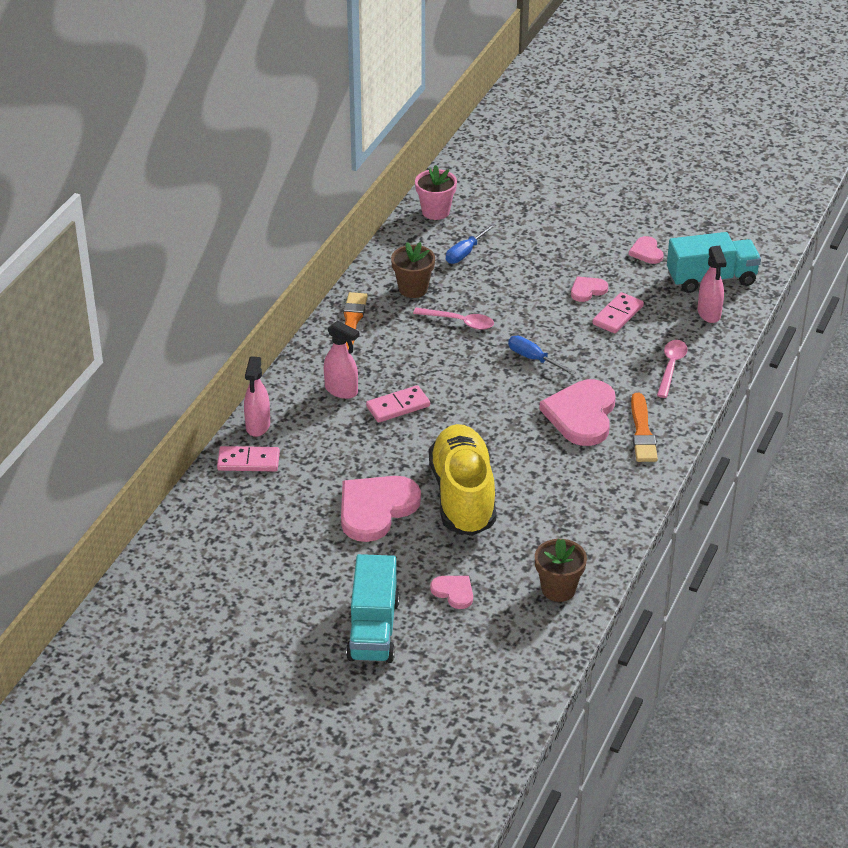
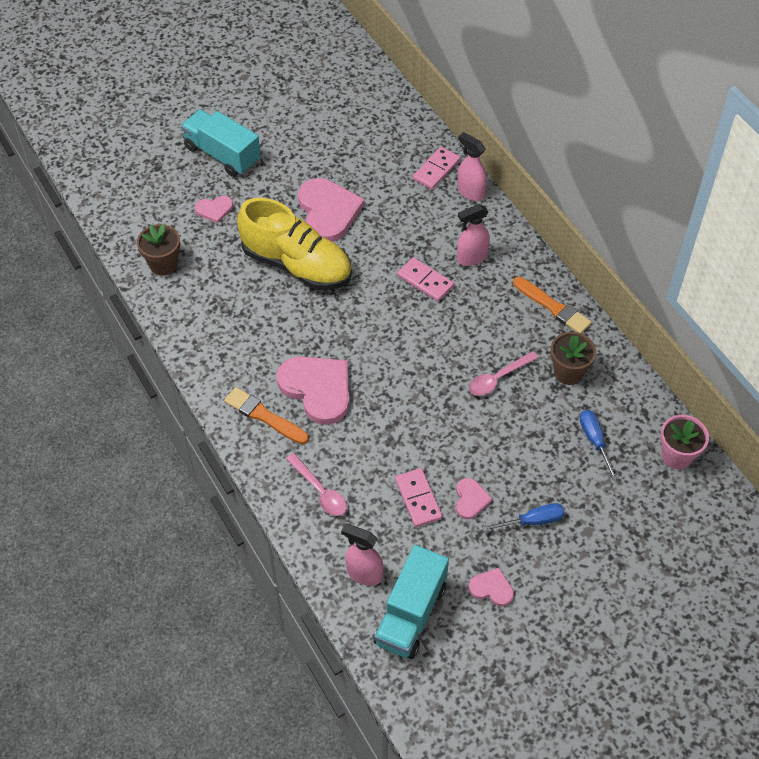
camera: 125 degrees right, 15 degrees up
(398, 406) = (425, 281): pink domino -> pink domino turned 60 degrees counterclockwise
(533, 359) = (410, 400): blue screwdriver -> blue screwdriver (532, 521)

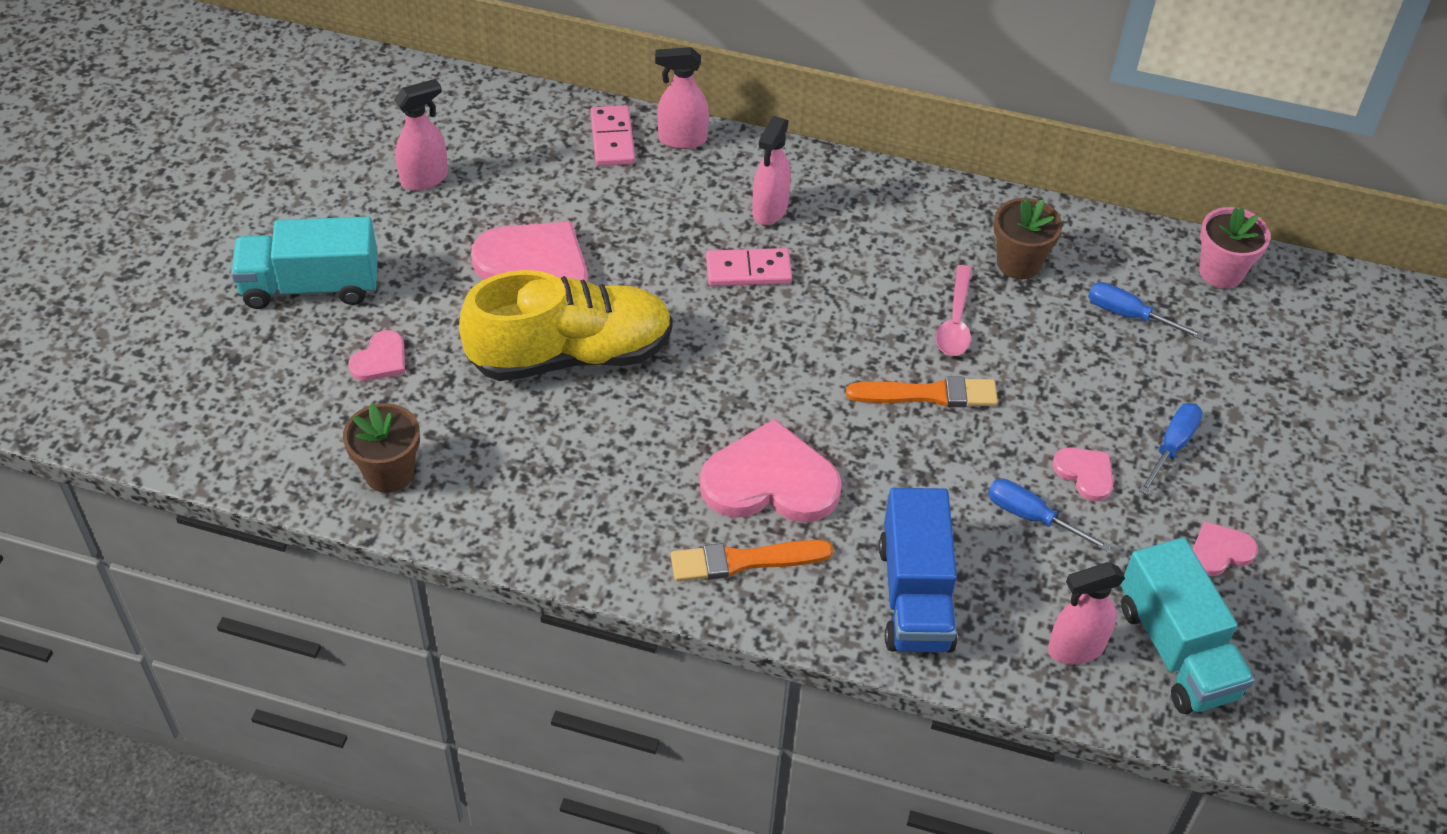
camera: 45 degrees left, 5 degrees down
(320, 491) = (915, 596): pink spoon -> blue truck
(326, 134) = (425, 178): none -> pink spray bottle
(418, 499) = (1031, 517): pink domino -> blue screwdriver
(553, 307) = (920, 205): orange brush -> orange brush (928, 394)

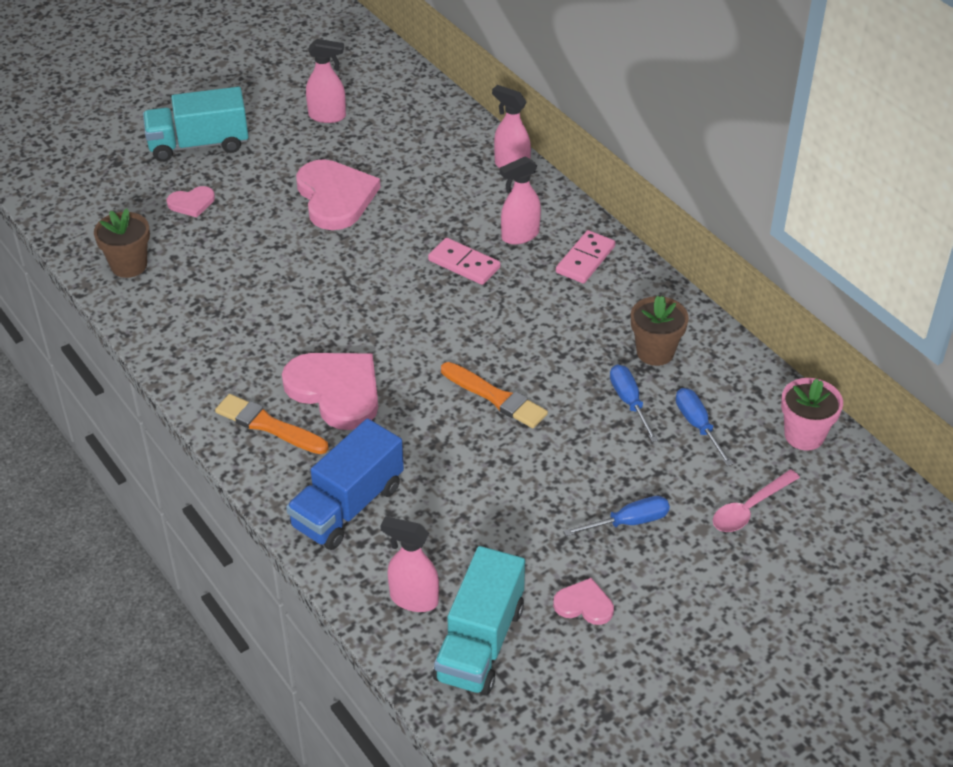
camera: 40 degrees right, 5 degrees down
(311, 286) = (198, 144): turquoise truck -> turquoise truck turned 45 degrees counterclockwise
(571, 355) = (300, 256): yellow shoe -> none
(612, 139) = (466, 146): pink domino -> pink domino (585, 259)
(955, 321) = (567, 364): pink spoon -> pink spoon (749, 508)
(1031, 517) = (477, 507): blue screwdriver -> blue screwdriver (629, 402)
(1085, 473) = (546, 503): pink heart -> none

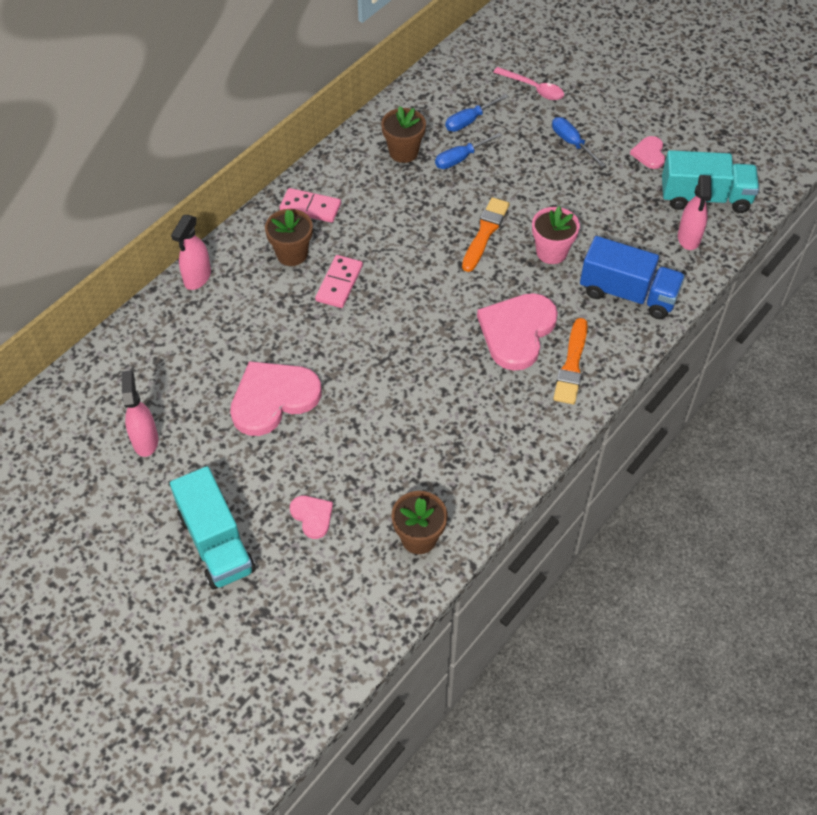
camera: 105 degrees left, 10 degrees up
(519, 235) = (292, 254): pink spray bottle -> brown flower pot
(804, 435) = (457, 69): pink flower pot -> pink flower pot (551, 252)

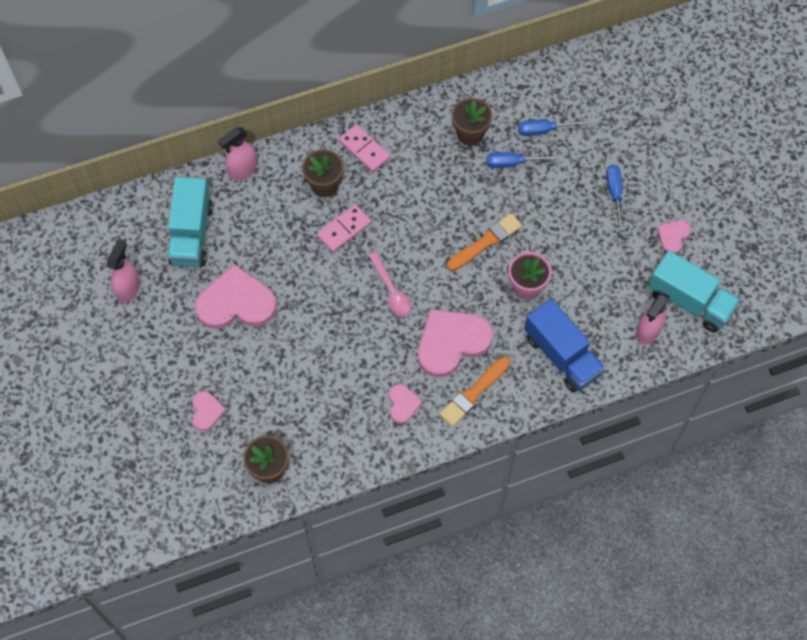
camera: 30 degrees right, 10 degrees up
(216, 543) = (130, 395): turquoise truck -> turquoise truck (191, 234)
(511, 409) = (403, 404): none -> pink heart
(533, 88) = (619, 124): pink spoon -> pink spoon (391, 291)

